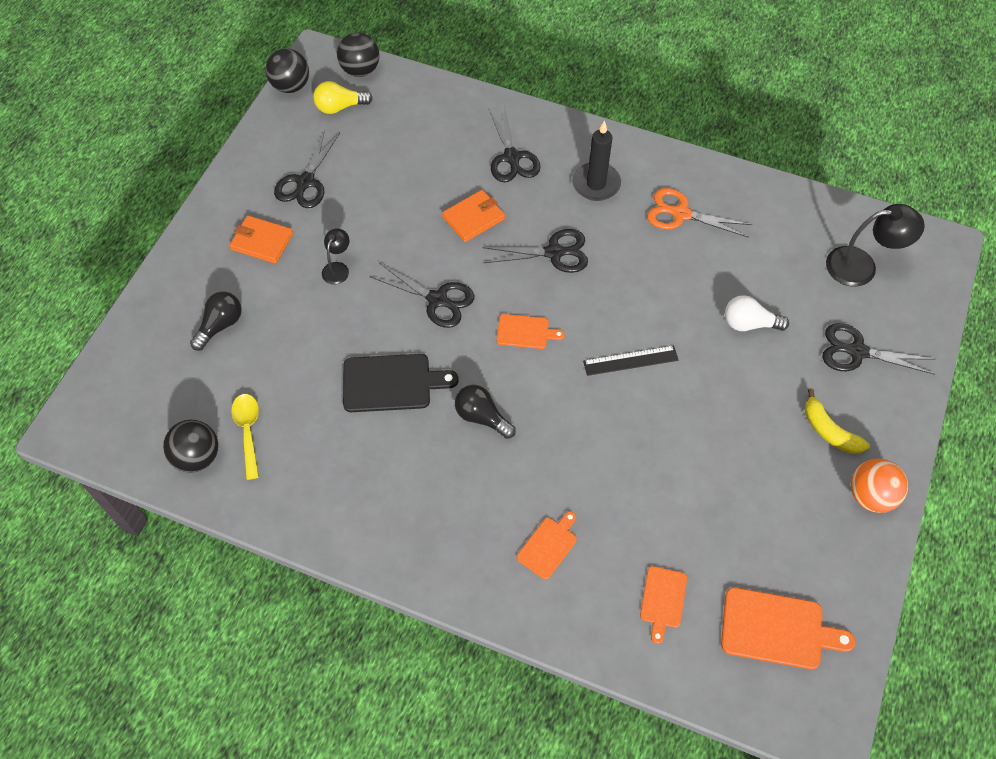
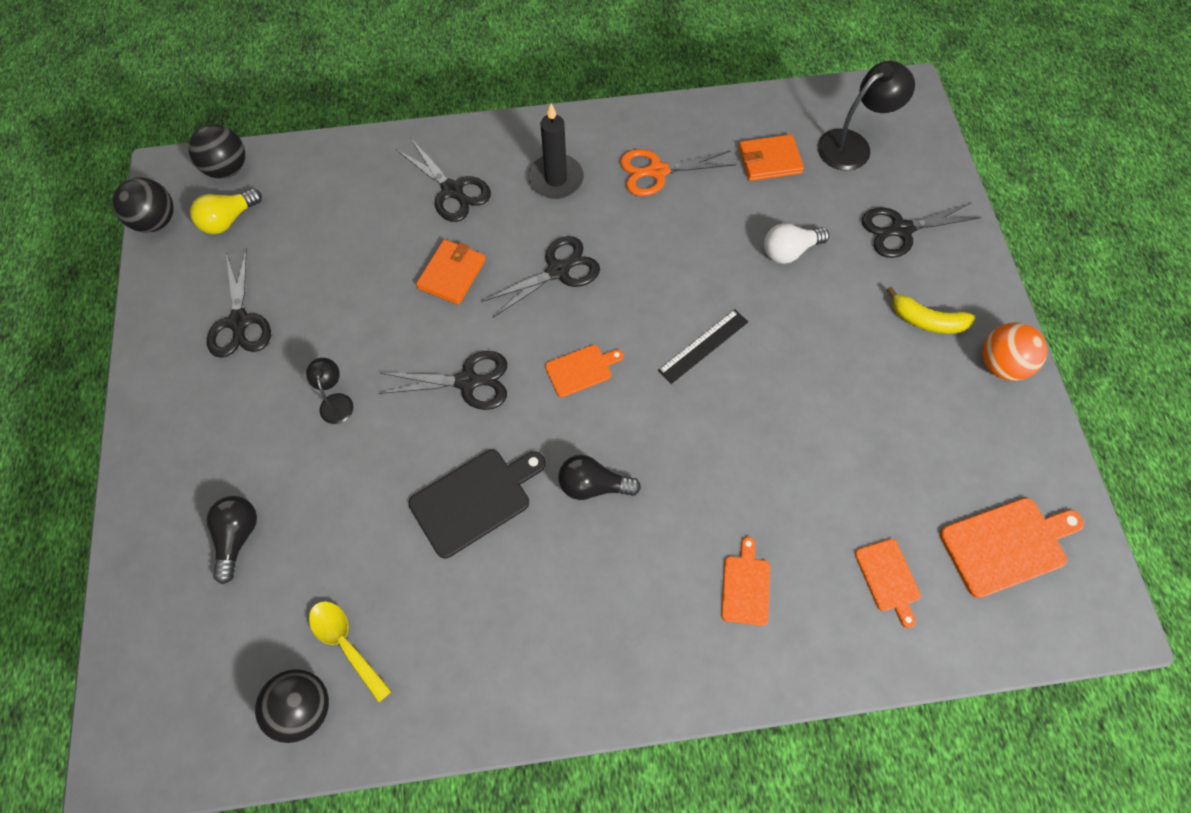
camera: 30 degrees left, 5 degrees up
(262, 241) = (228, 414): orange wallet -> orange wallet (769, 160)

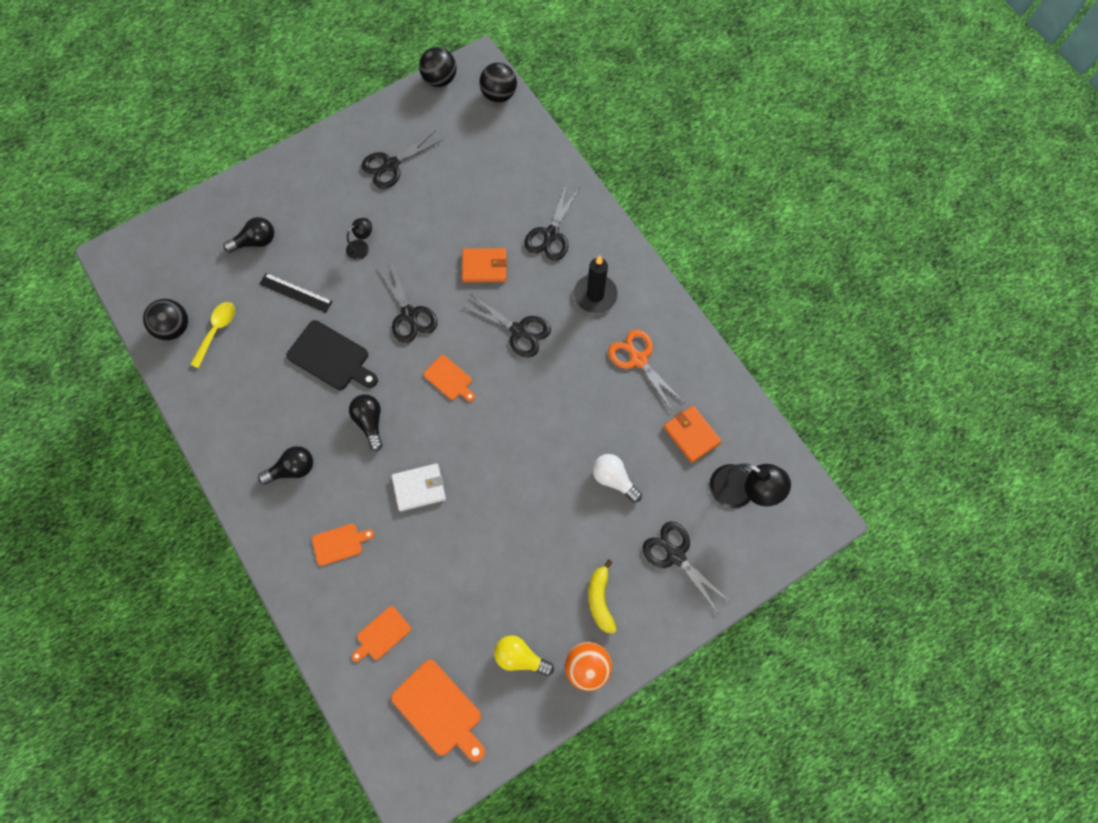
camera: 65 degrees right, 5 degrees up
(228, 220) = (461, 117): yellow light bulb -> yellow light bulb (520, 657)
(613, 611) = (292, 469): none -> black light bulb
(703, 346) = (504, 449): black ruler -> black ruler (296, 292)
(710, 459) = (419, 488): none -> white wallet

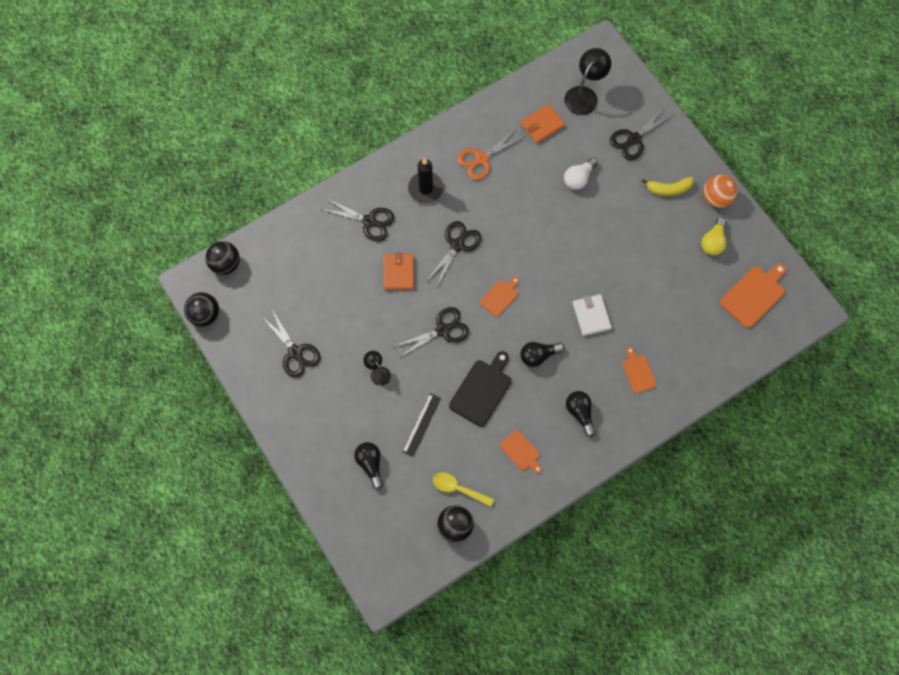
camera: 90 degrees left, 0 degrees up
(381, 634) = (704, 337): orange cutting board -> orange cutting board (521, 451)

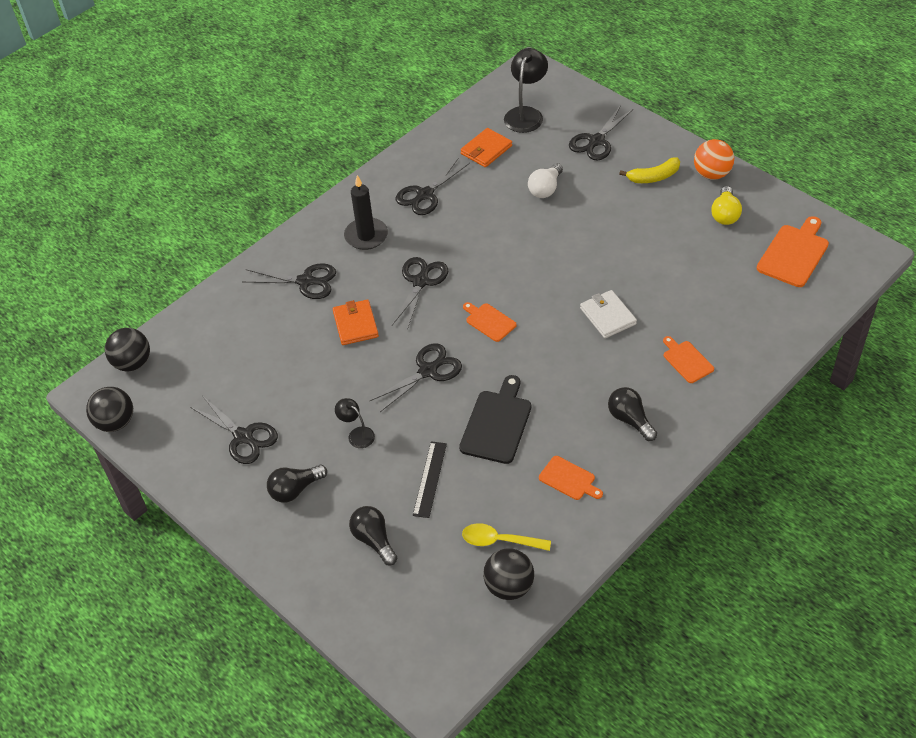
camera: 10 degrees left, 20 degrees down
(481, 159) = (425, 195): orange scissors -> black scissors
(500, 296) = (489, 321): orange cutting board -> orange cutting board turned 75 degrees counterclockwise
(538, 356) = (556, 371): black light bulb -> black light bulb (295, 490)

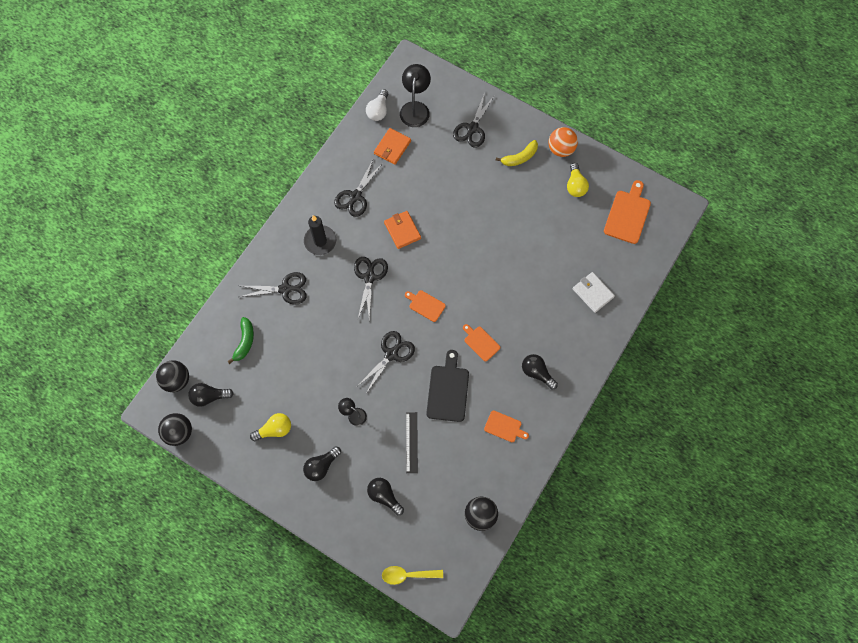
camera: 15 degrees left, 20 degrees up
(169, 387) = (209, 396): none -> black light bulb
(235, 332) = (244, 342): none -> green banana
(244, 437) = (274, 430): black scissors -> yellow light bulb
(355, 324) = (331, 322): orange wallet -> orange wallet (402, 230)
(499, 541) = (467, 482): yellow spoon -> yellow spoon (407, 575)
(545, 189) = (443, 179): white light bulb -> white light bulb (378, 111)
(607, 316) = (507, 288): white wallet -> white wallet (593, 293)
(686, 360) = (567, 318): orange cutting board -> orange cutting board (480, 342)

